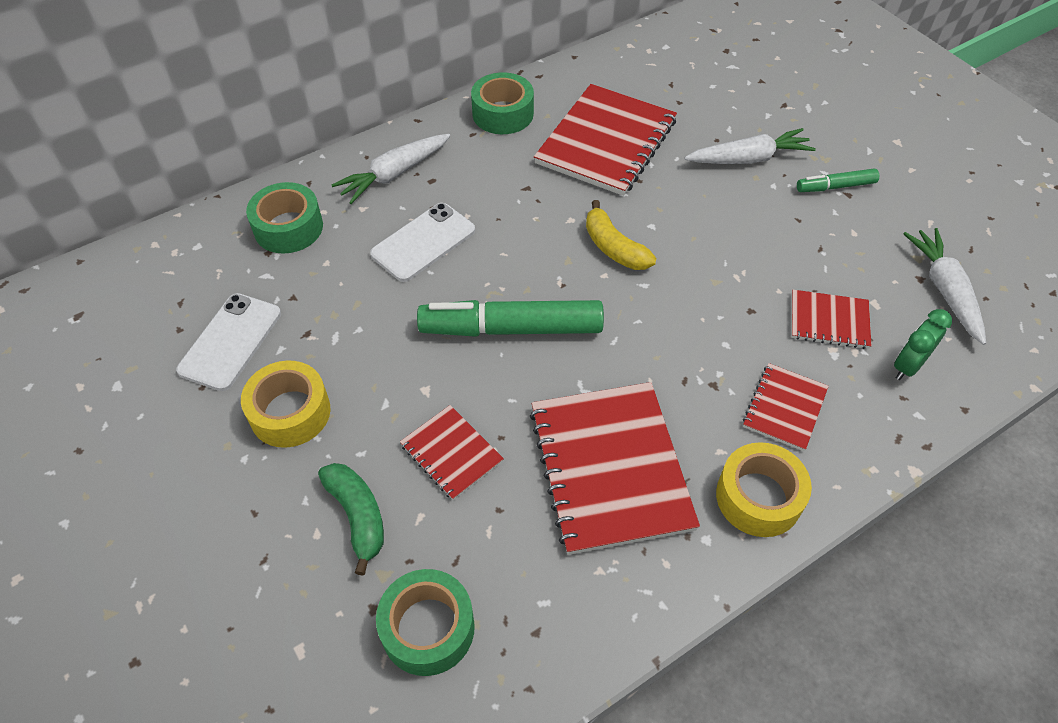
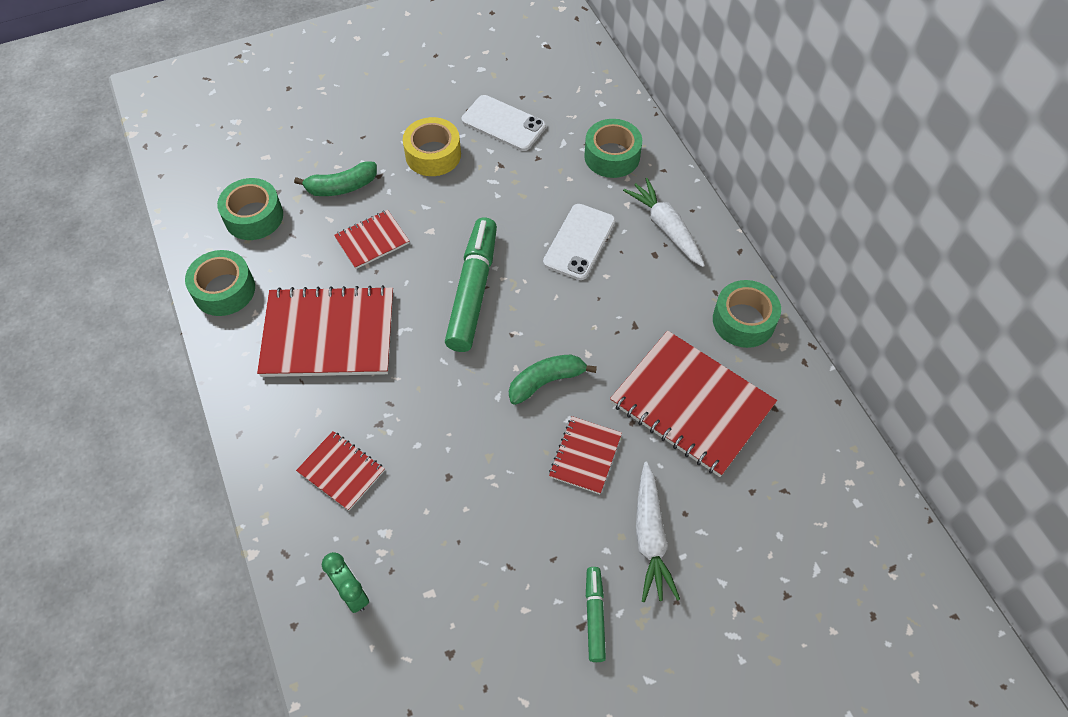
camera: 100 degrees right, 5 degrees up
(423, 242) = (579, 242): white phone -> white phone turned 60 degrees clockwise
(571, 627) = (224, 290): none -> green tape
(614, 247) = (546, 381): yellow banana -> green banana
(758, 497) = (271, 427): yellow tape -> none
(829, 321) = (420, 541): red notebook -> red notebook (585, 456)
(944, 290) = (429, 672): white carrot -> none

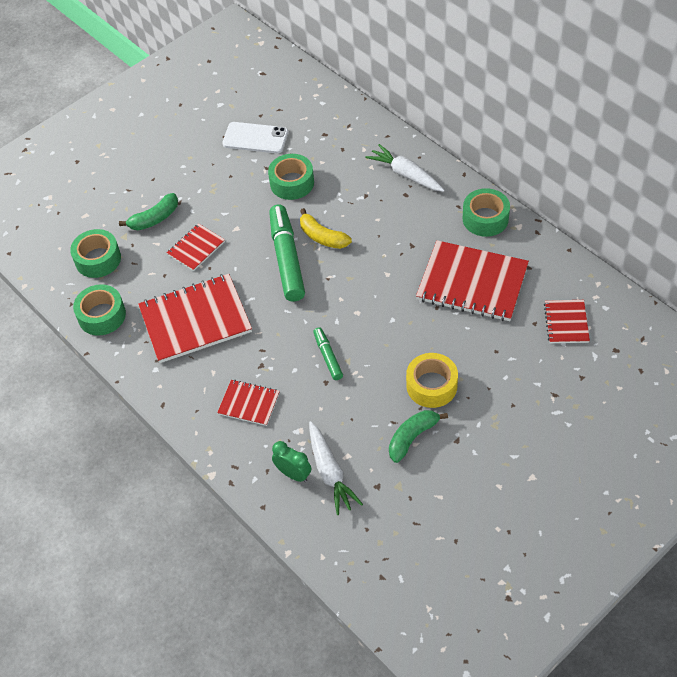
camera: 15 degrees left, 5 degrees down
(433, 155) = (213, 175): yellow tape -> yellow tape (431, 386)
(528, 276) = (322, 237): none -> yellow banana
(546, 381) = (366, 300): green banana -> green banana (412, 437)
(579, 242) = (348, 202): white phone -> none
(585, 456) = (414, 338): red notebook -> red notebook (566, 322)
(594, 616) = (463, 431): green marker -> green marker (328, 356)
(612, 156) = (346, 137): green tape -> green tape (292, 183)
(650, 537) = (479, 373): white carrot -> white carrot (330, 472)

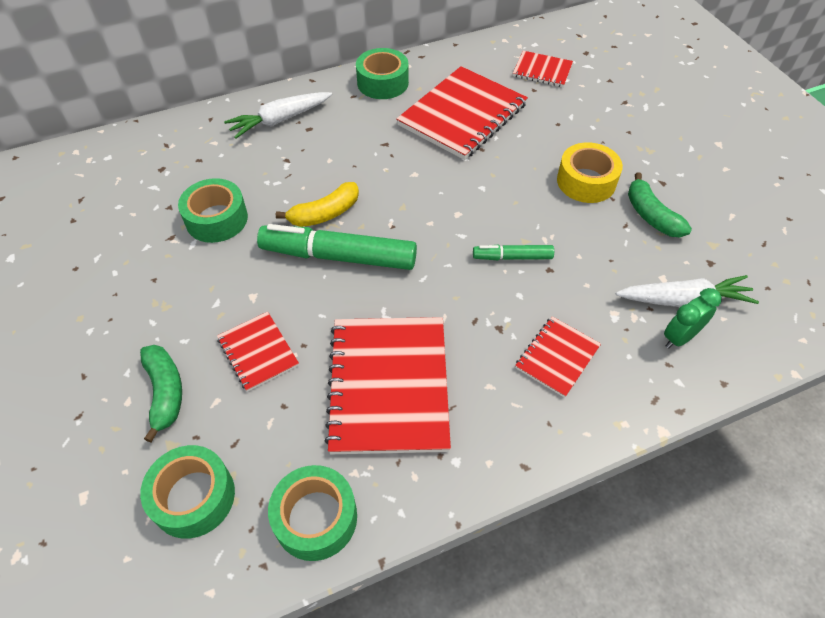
camera: 75 degrees left, 0 degrees up
(255, 138) = (109, 235): white phone -> none

